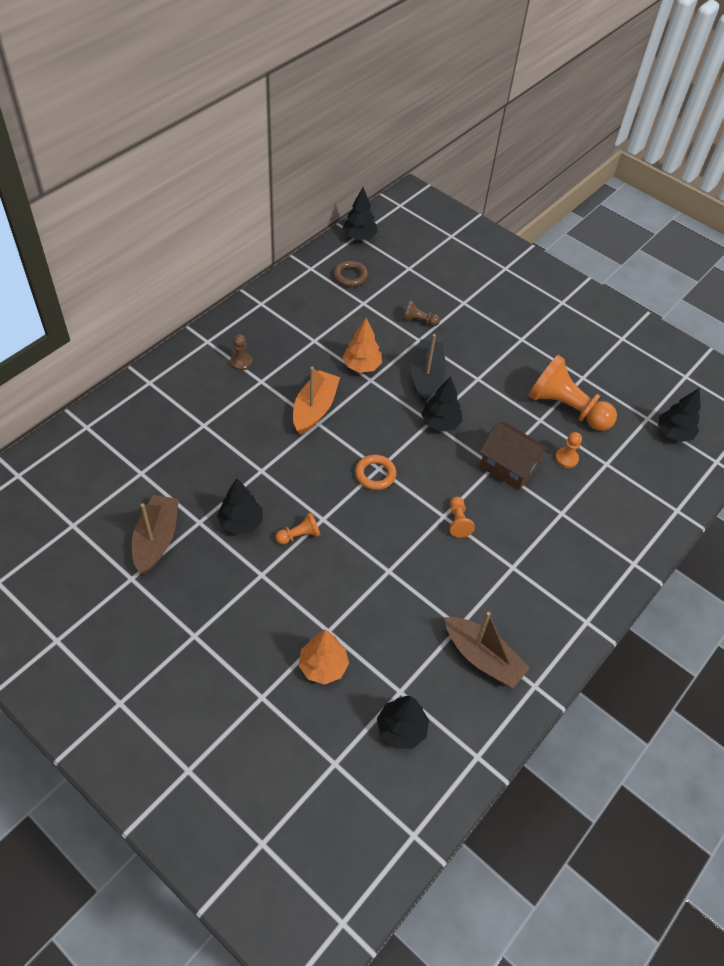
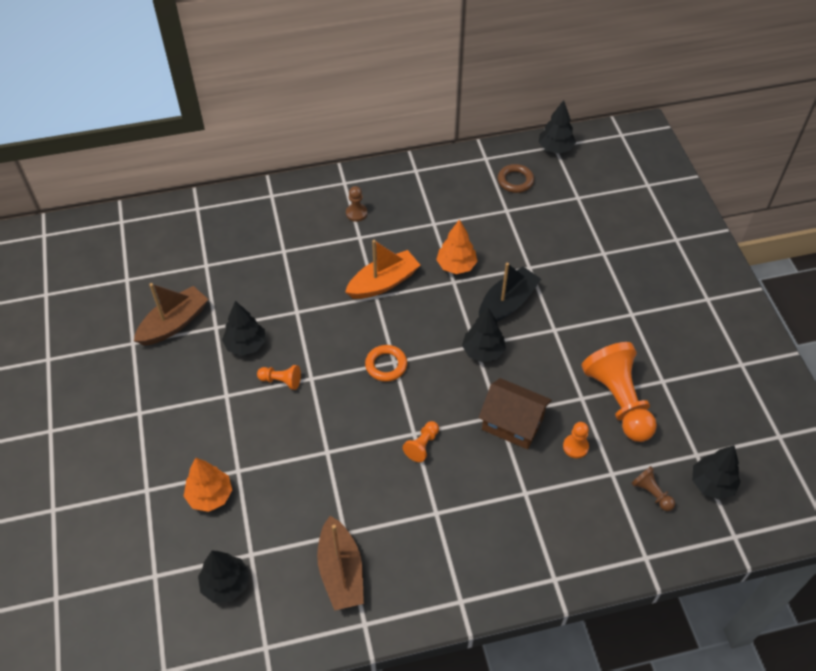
camera: 40 degrees right, 0 degrees up
(418, 321) = (544, 250): brown pawn -> brown pawn (651, 493)
(509, 466) = (512, 423): brown house -> brown house turned 45 degrees counterclockwise

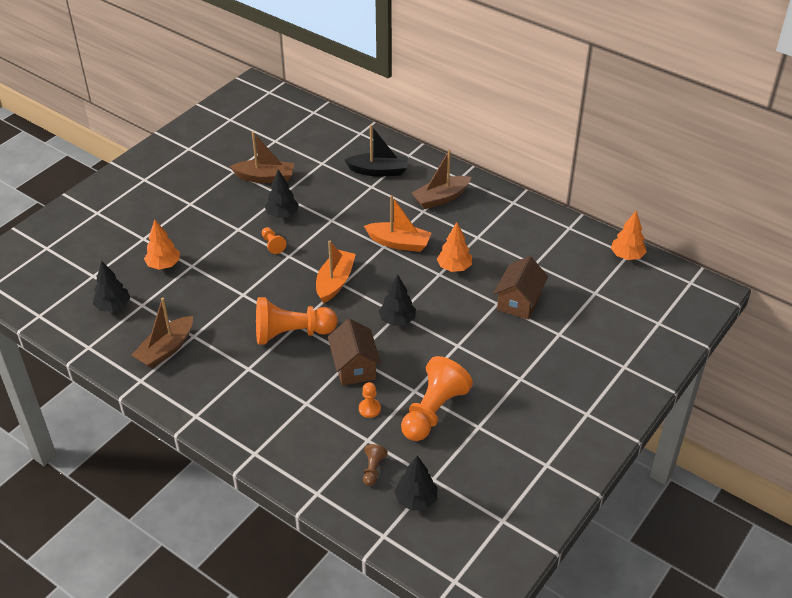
camera: 50 degrees right, 10 degrees down
(356, 213) = (441, 198): brown pawn -> brown boat
(386, 365) = (335, 282): orange ring -> orange boat
(422, 445) = (291, 333): orange pawn -> orange pawn, size x2.23
(507, 303) = (451, 309): black boat -> black boat (378, 171)
(515, 181) = (567, 253): brown ring -> none
(541, 252) = (519, 302): none -> brown house
(555, 148) = (627, 256): black tree -> orange tree

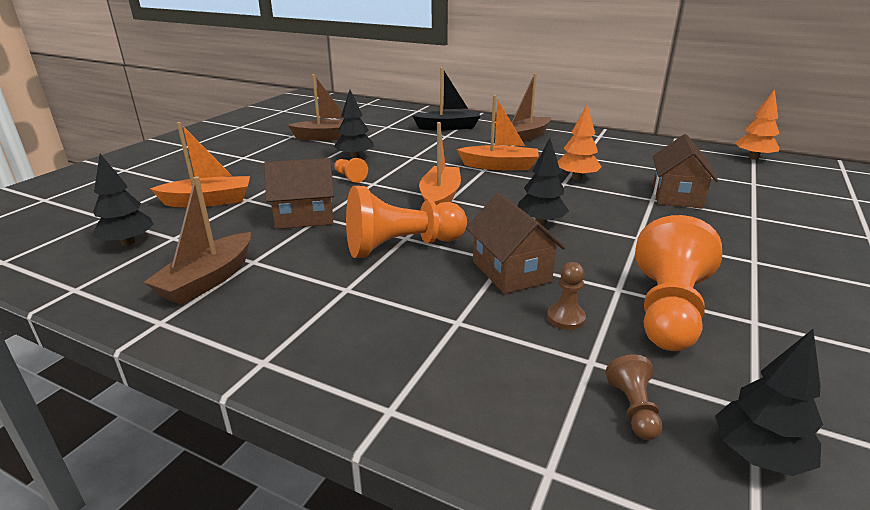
camera: 10 degrees left, 15 degrees down
(163, 265) = (208, 201): orange tree -> orange boat
(231, 292) = (304, 217): none -> brown house
(369, 409) = (565, 318): orange pawn -> brown pawn

